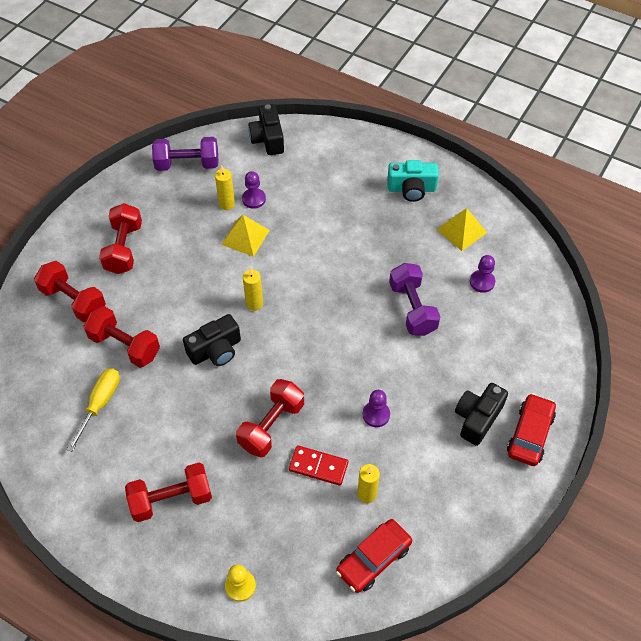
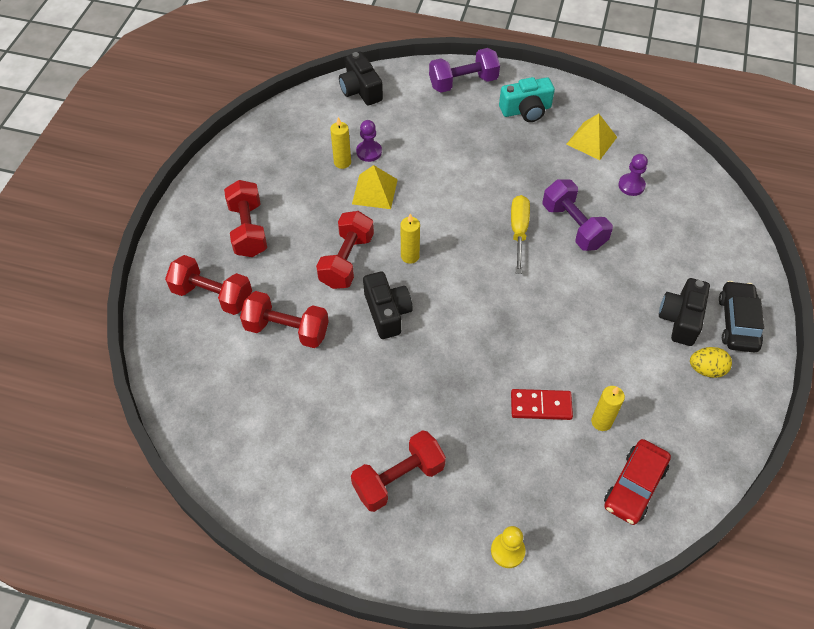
camera: 15 degrees left, 0 degrees up
(100, 404) = (282, 397): yellow screwdriver -> yellow screwdriver (518, 231)
(187, 164) = (285, 131): purple dumbbell -> purple dumbbell (463, 82)
(215, 350) = (387, 312): black camera -> black camera turned 60 degrees counterclockwise
(271, 426) = (476, 376): red dumbbell -> red dumbbell (346, 261)
(376, 414) = (579, 339): purple pawn -> none
(482, 470) = (706, 369): none -> yellow egg
(530, 434) = (738, 322): red car -> black car

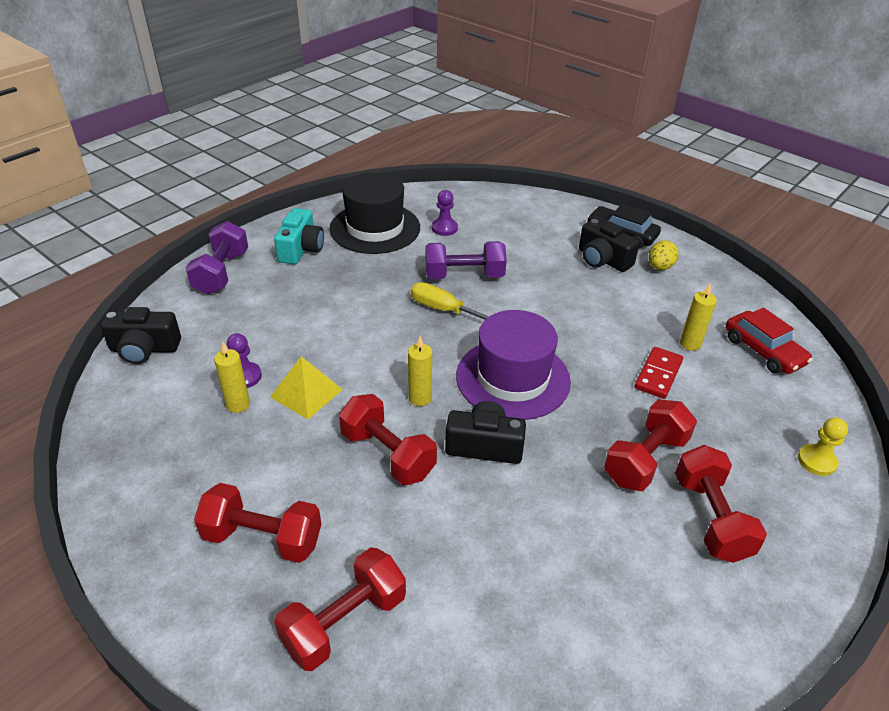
camera: 65 degrees left, 15 degrees down
(287, 330) = (454, 552): red dumbbell -> red dumbbell (645, 460)
(468, 305) = (513, 378): none -> purple hat
(591, 140) = (375, 228): yellow pyramid -> black hat

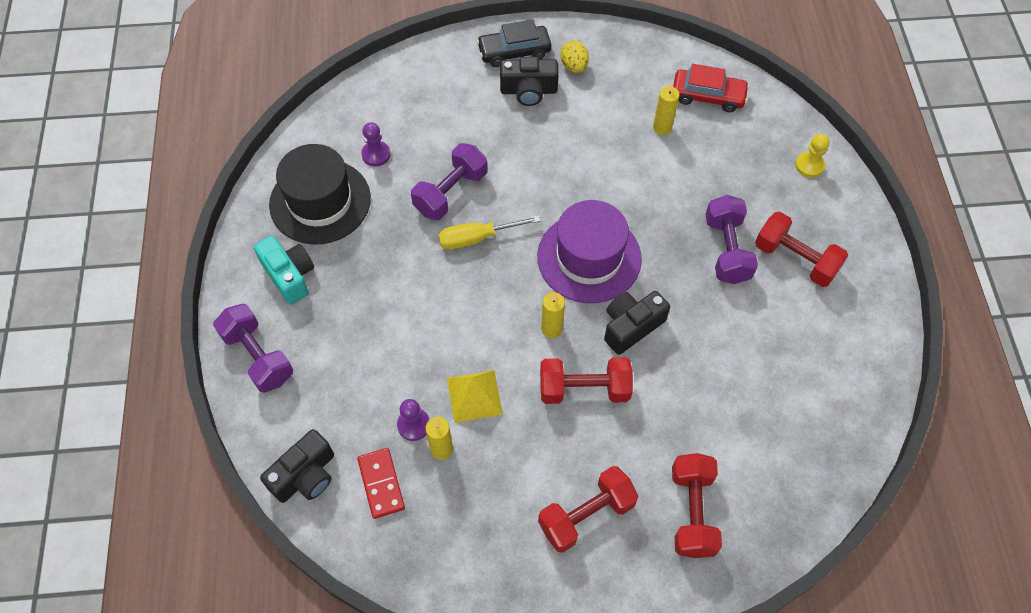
camera: 45 degrees left, 20 degrees up
(645, 460) = (726, 250): red dumbbell -> purple dumbbell
(658, 375) = (669, 173): red domino -> red domino (381, 484)

